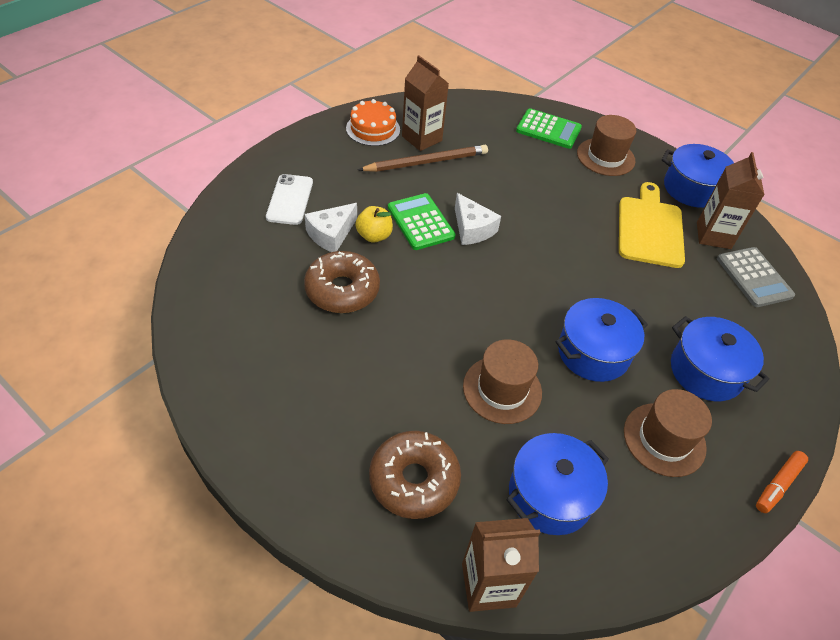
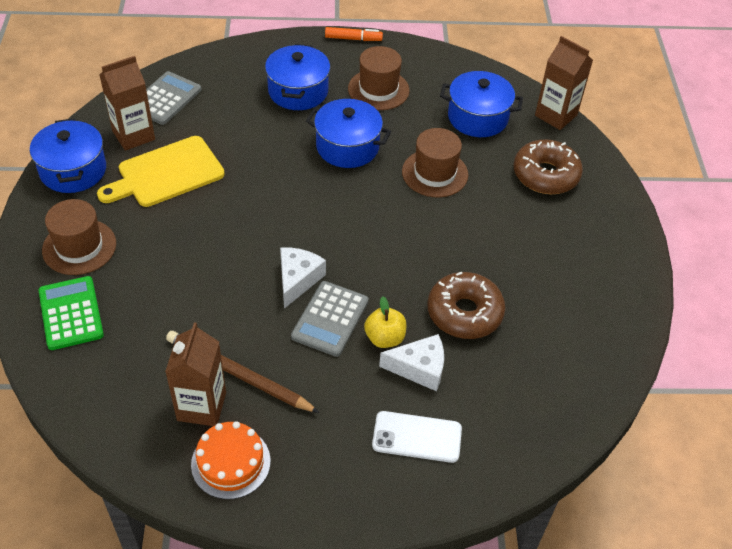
camera: 130 degrees left, 0 degrees up
(290, 200) = (417, 437): white phone -> white phone turned 45 degrees clockwise
(420, 222) = (330, 319): green calculator -> grey calculator

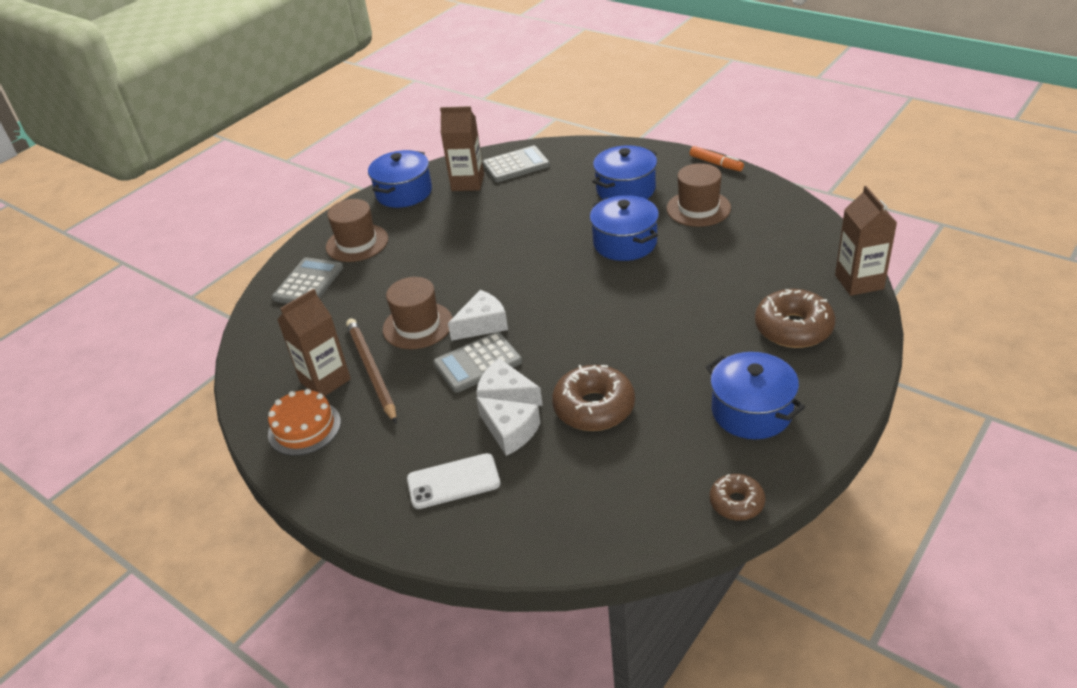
camera: 45 degrees right, 10 degrees down
(71, 313) = (308, 283): green calculator -> grey calculator
(166, 173) = (464, 216): yellow cutting board -> none
(384, 338) = (506, 396): yellow apple -> white cheese
(417, 437) = (453, 481): white phone -> white phone turned 60 degrees counterclockwise
(435, 173) = (682, 289): brown hat -> brown hat (418, 325)
(477, 117) = (772, 258): blue pot -> blue pot (751, 411)
(631, 339) = (736, 503): none -> brown donut

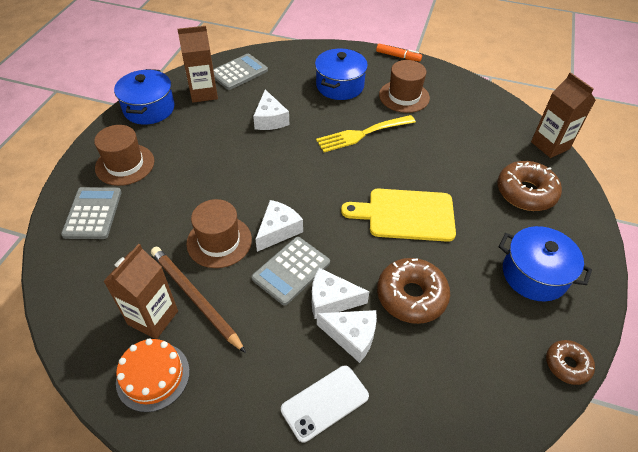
camera: 25 degrees left, 10 degrees up
(527, 216) = (270, 119): none -> white cheese
(625, 243) = (362, 134): blue pot -> yellow fork
(632, 330) = (406, 215): none -> yellow cutting board

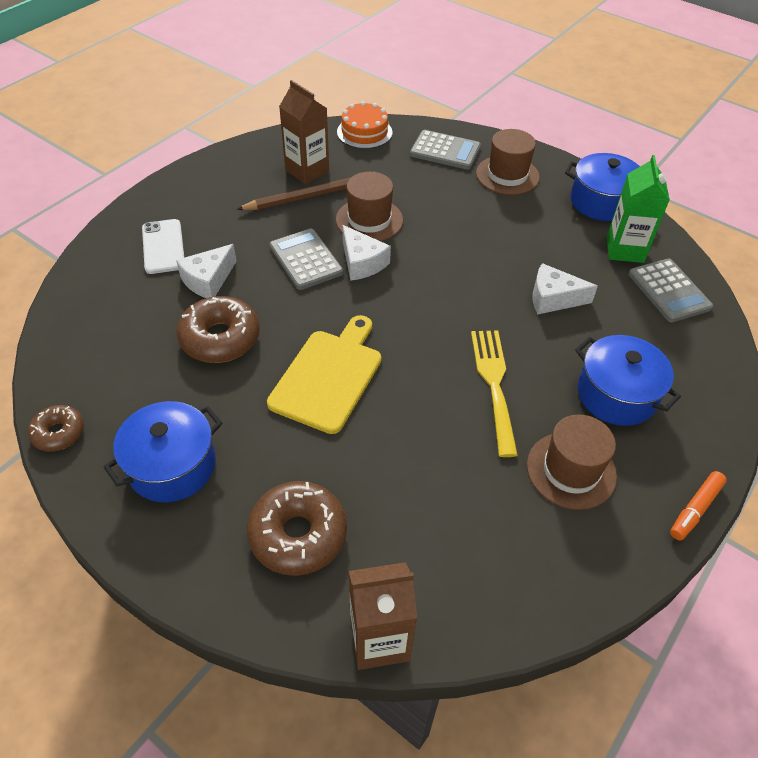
camera: 110 degrees right, 0 degrees up
(153, 376) = (254, 165): orange cake -> orange cake (364, 132)
(203, 93) = (624, 250): brown carton -> green carton
(331, 300) = (255, 278): white cheese -> none

